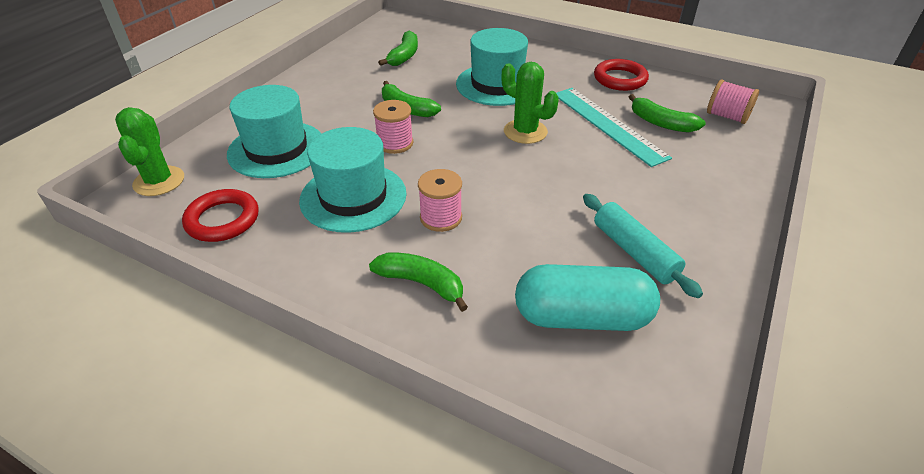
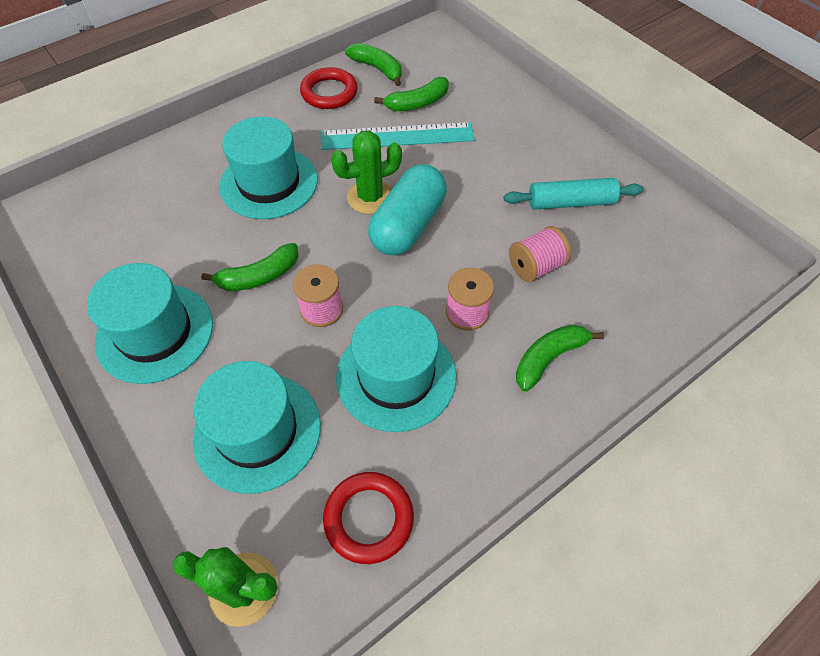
camera: 65 degrees left, 15 degrees up
(335, 87) = (155, 332): none -> turquoise hat
(404, 56) = (136, 239): green banana -> green banana (377, 69)
(582, 317) = (626, 266): turquoise capsule -> turquoise capsule (408, 225)
(727, 116) = (434, 62): pink spool -> pink spool (536, 267)

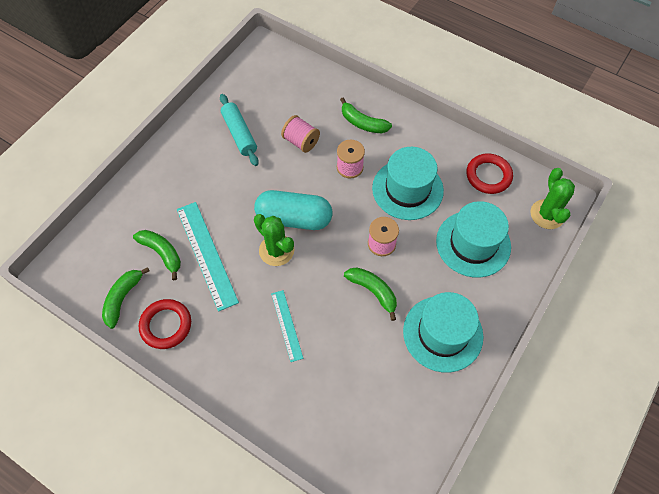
camera: 110 degrees left, 5 degrees up
(269, 183) = (287, 325): turquoise hat -> turquoise ruler

